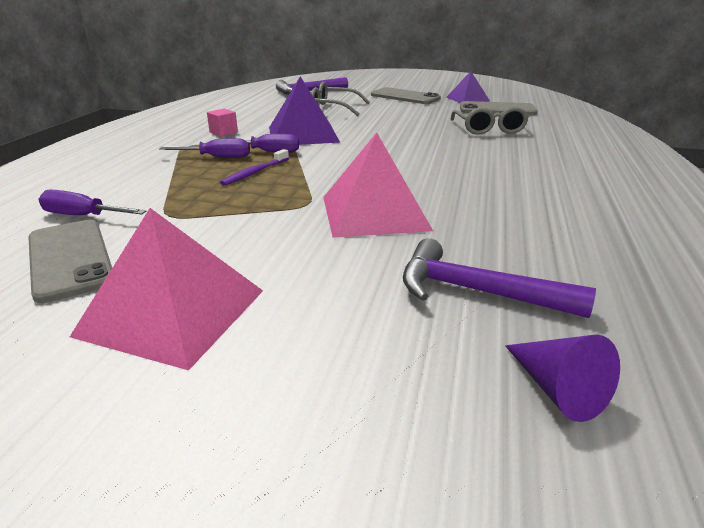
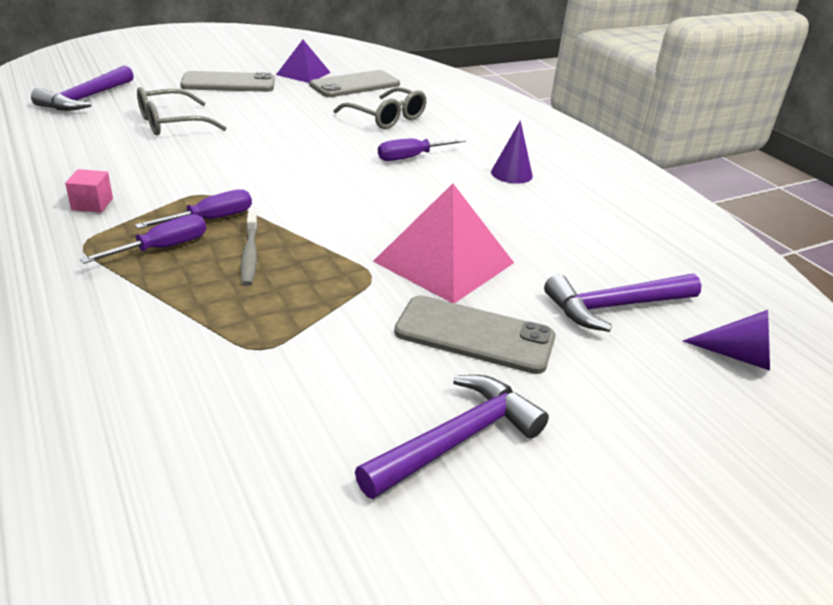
camera: 45 degrees left, 5 degrees up
(69, 259) = (257, 448): grey phone -> grey phone (474, 335)
(83, 216) = (158, 395): purple screwdriver -> purple screwdriver (411, 157)
(172, 312) = (456, 440): pink pyramid -> purple hammer
(255, 172) = (250, 255): purple toothbrush -> grey toothbrush
(303, 134) = (206, 178): purple pyramid -> none
(542, 179) = (511, 174): none -> purple cone

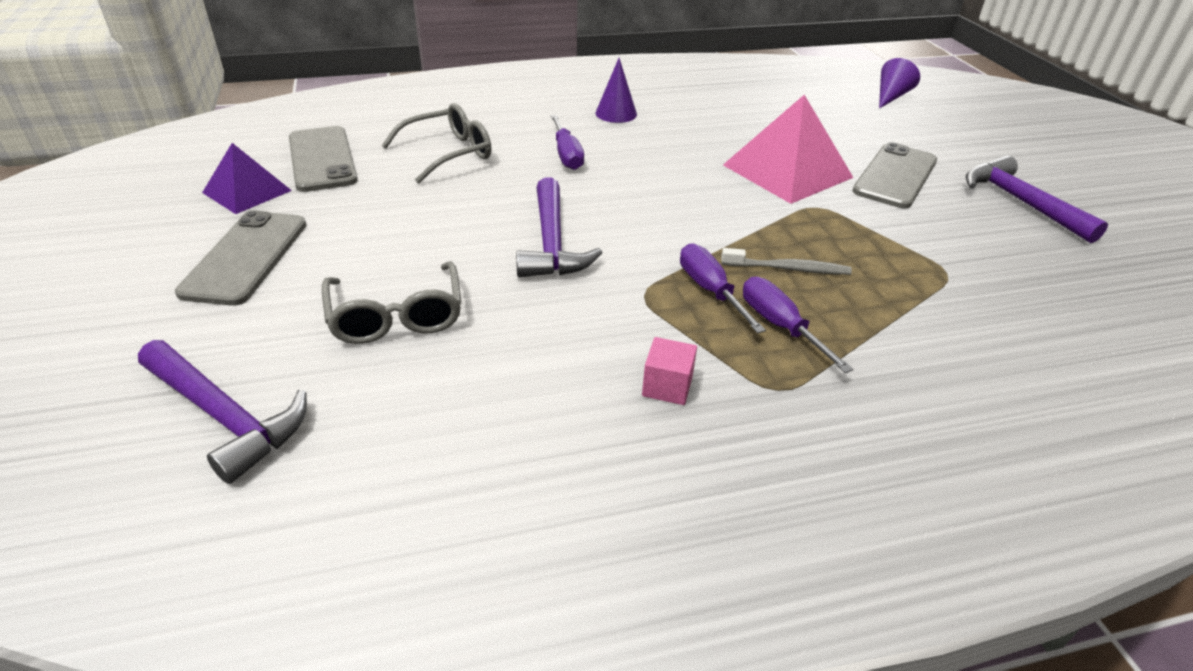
camera: 75 degrees left, 5 degrees up
(615, 307) = (842, 119): purple hammer -> purple hammer (552, 243)

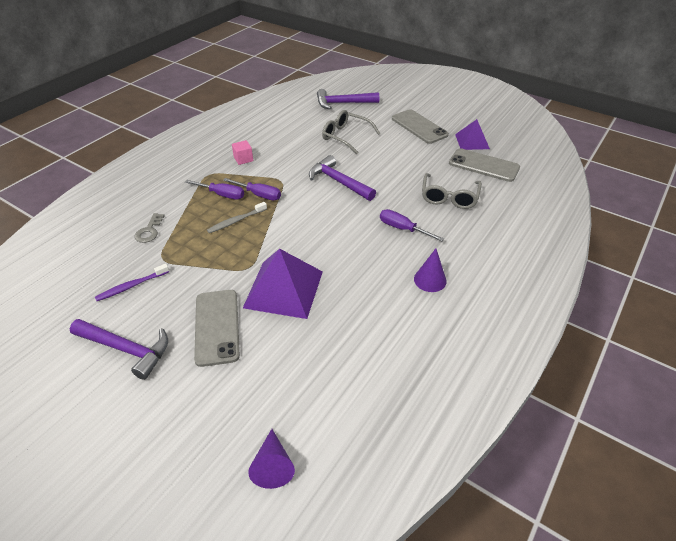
camera: 140 degrees right, 5 degrees up
(787, 171) = (284, 289): pink pyramid -> purple pyramid
(961, 327) = (149, 231): none -> grey key
(1007, 259) = (131, 286): none -> purple toothbrush

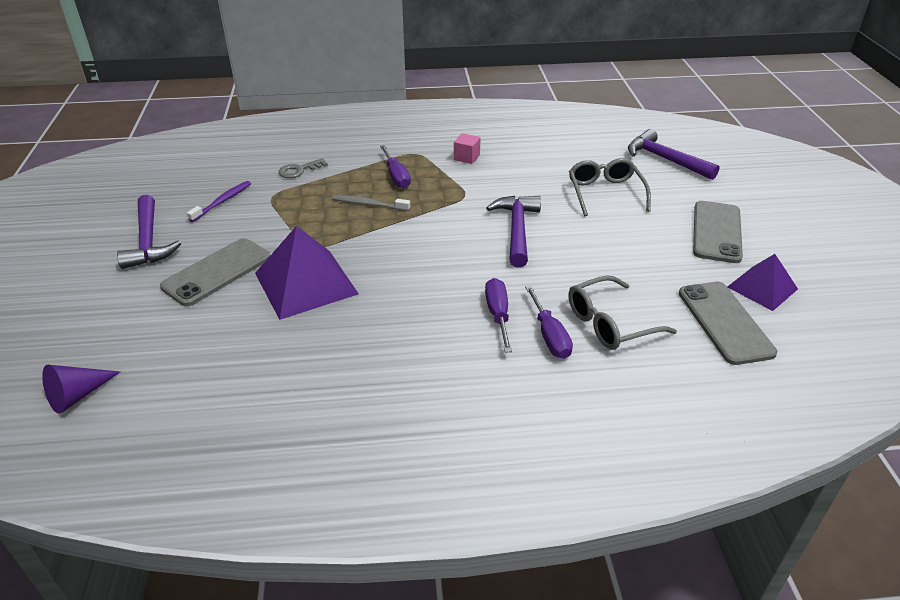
camera: 50 degrees right, 5 degrees down
(131, 286) = (222, 201): purple toothbrush -> purple toothbrush turned 105 degrees clockwise
(258, 195) = (424, 195): purple screwdriver -> purple screwdriver (549, 335)
(430, 280) = (434, 379): purple cone -> none

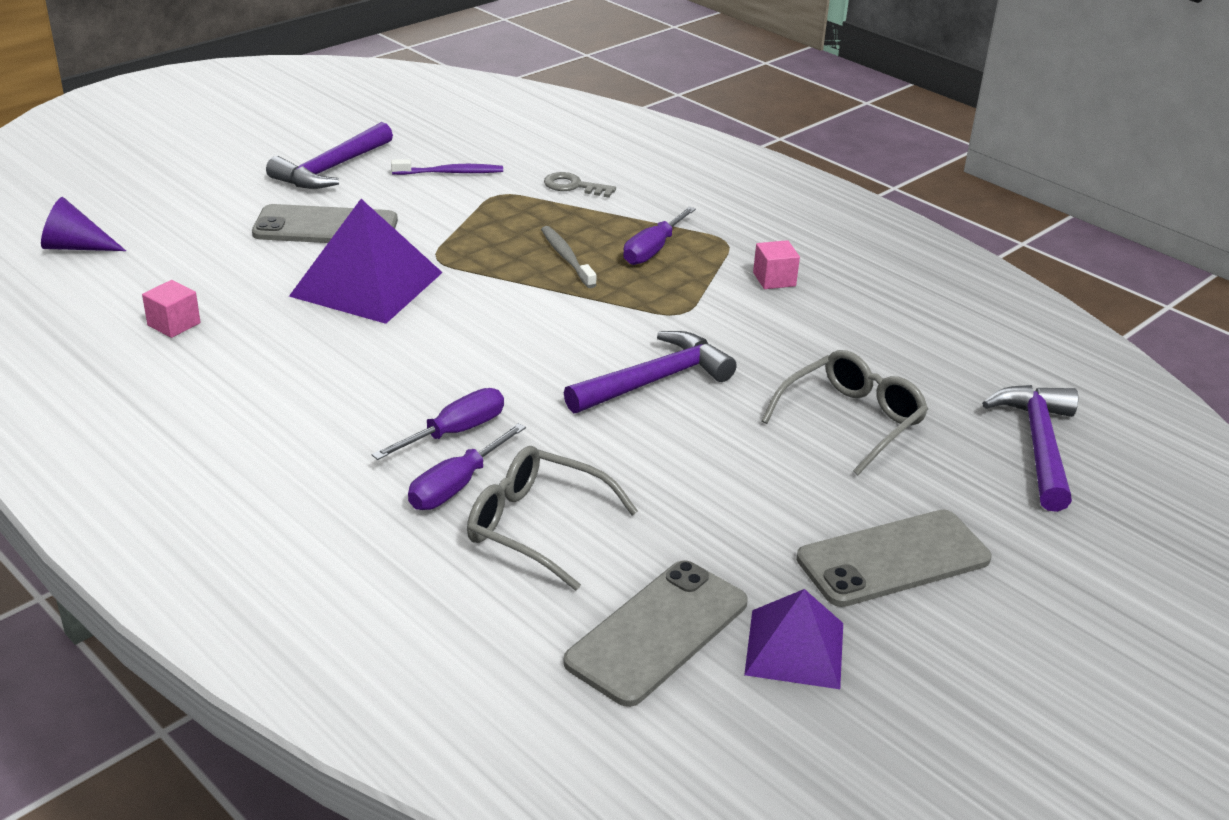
camera: 50 degrees right, 5 degrees down
(249, 384) = (174, 324): none -> pink cube

